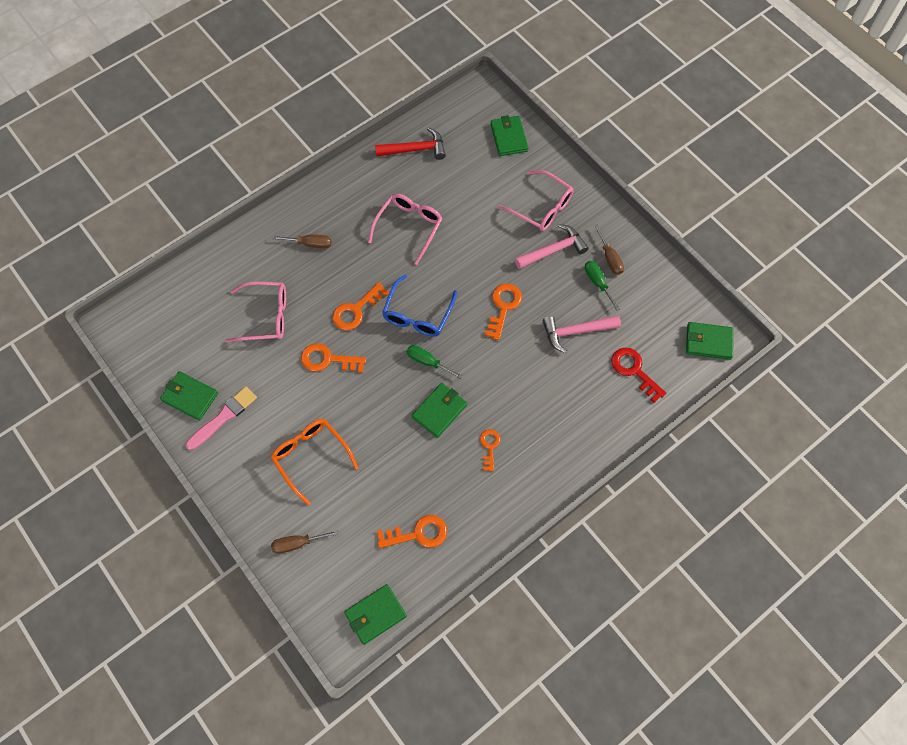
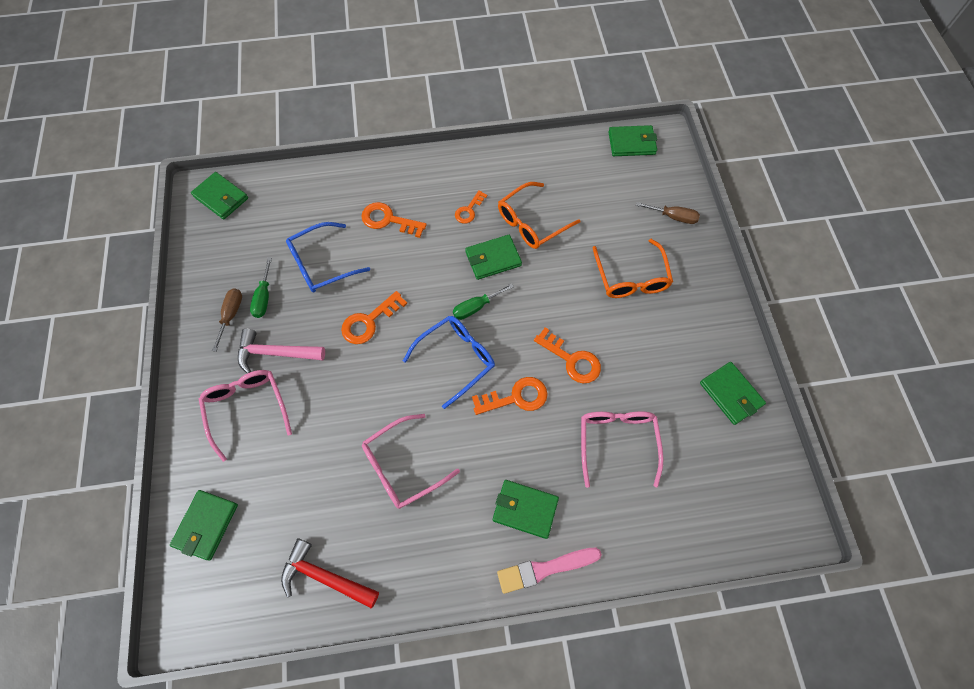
camera: 150 degrees left, 0 degrees up
(223, 417) = (702, 355): pink brush -> pink brush (545, 569)
(265, 317) = (617, 443): pink glasses -> pink glasses turned 60 degrees clockwise
(310, 244) = (525, 509): brown screwdriver -> green wallet
(418, 534) = (568, 178): orange key -> orange key (388, 220)
(426, 465) = (532, 222): none -> orange glasses
(427, 362) = (476, 307): green screwdriver -> green screwdriver turned 90 degrees clockwise
(576, 332) = (322, 264): pink hammer -> blue glasses
(634, 371) = (302, 207): red key -> none

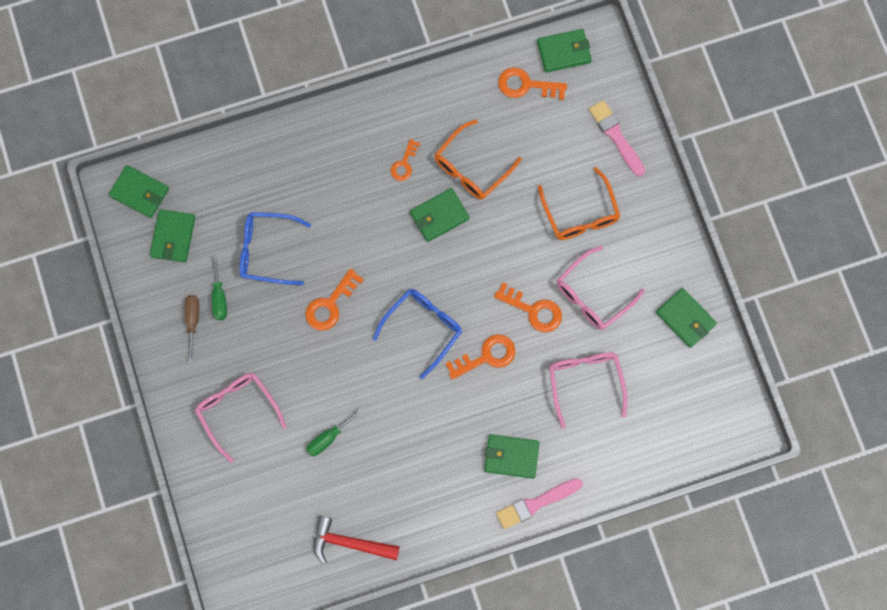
camera: 10 degrees left, 10 degrees up
(206, 525) = (233, 519): green wallet -> green wallet (173, 237)
(276, 353) = (248, 352): pink hammer -> none
(322, 264) = (267, 251): blue glasses -> blue glasses turned 45 degrees clockwise
(388, 220) = (323, 189): orange key -> orange key (526, 85)
(403, 466) = (395, 438): pink glasses -> pink glasses (593, 295)
(476, 307) = (432, 271): green screwdriver -> green screwdriver (328, 438)
(673, 217) = (616, 136): brown screwdriver -> pink brush

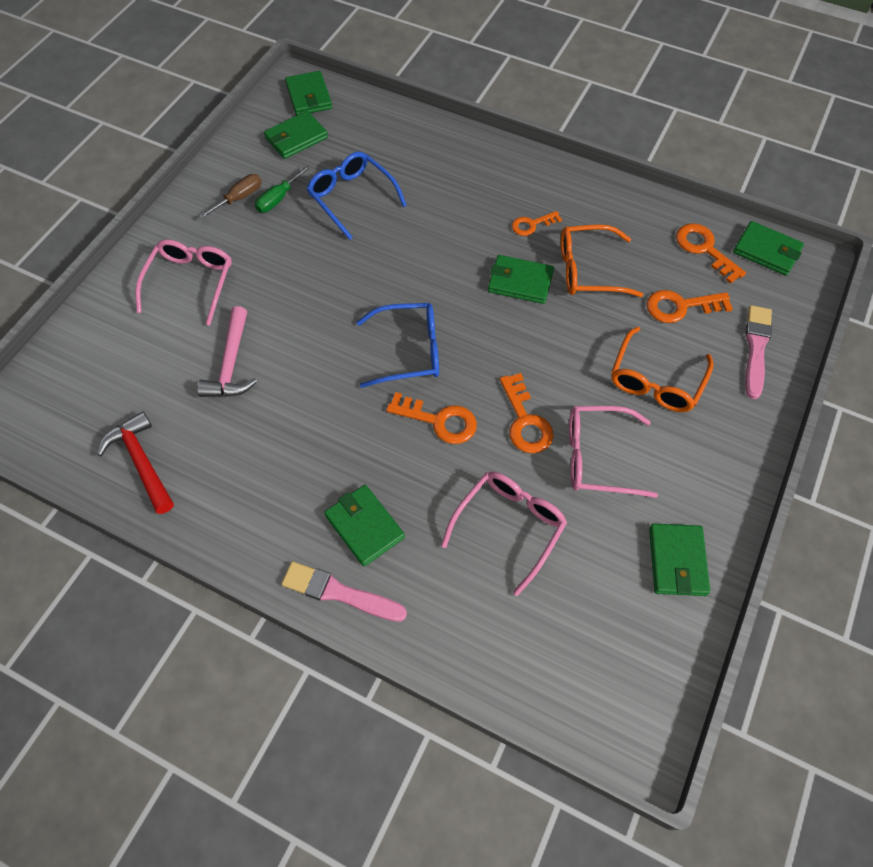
camera: 45 degrees right, 15 degrees down
(328, 438) = (231, 364): green screwdriver -> pink hammer
(330, 304) = (354, 271): orange key -> orange key (681, 306)

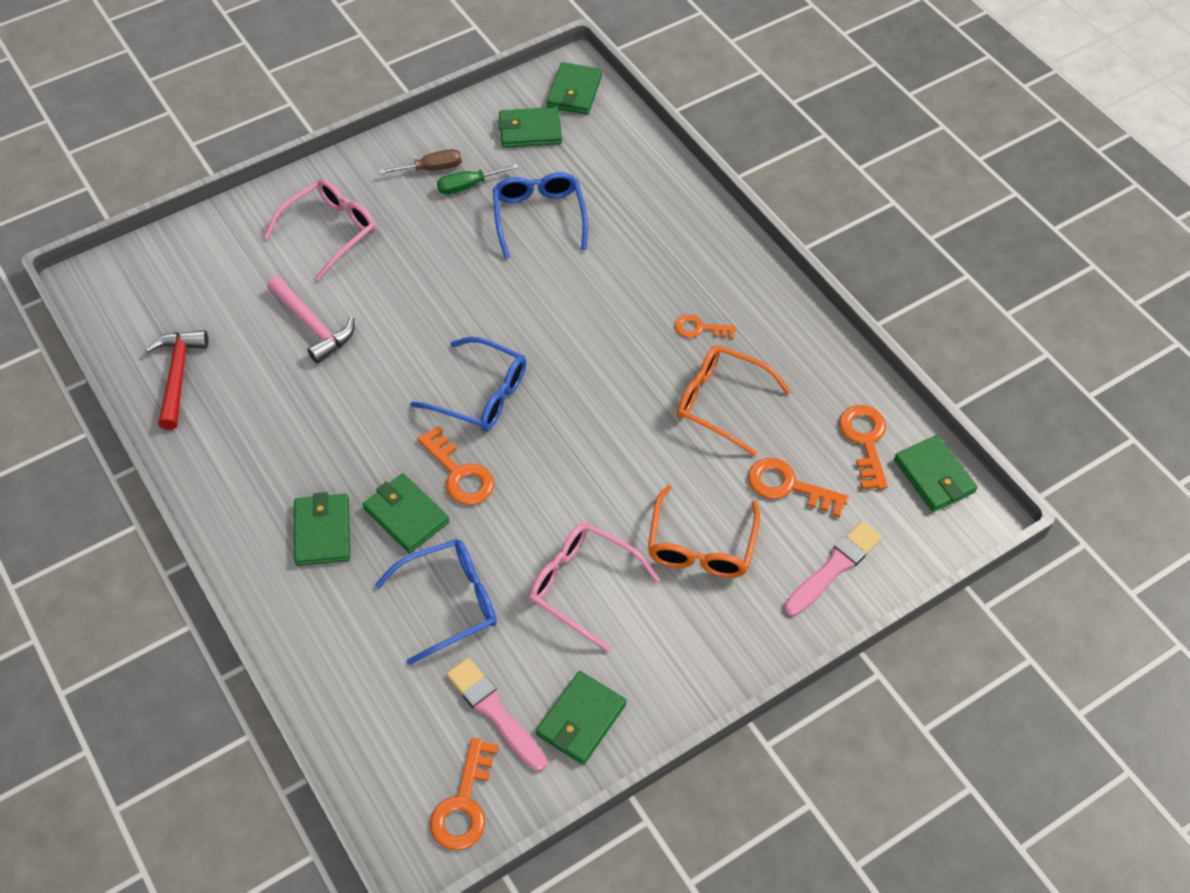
camera: 30 degrees right, 5 degrees down
(231, 364) = (312, 326): pink hammer -> pink hammer turned 75 degrees counterclockwise
(339, 593) = (260, 576): pink brush -> pink brush (495, 712)
(508, 527) = (448, 603): pink glasses -> blue glasses
(520, 282) = (641, 380): green wallet -> green wallet (406, 515)
(525, 421) = (540, 516): orange key -> orange key (464, 804)
(656, 380) = (701, 545): orange glasses -> orange glasses turned 45 degrees counterclockwise

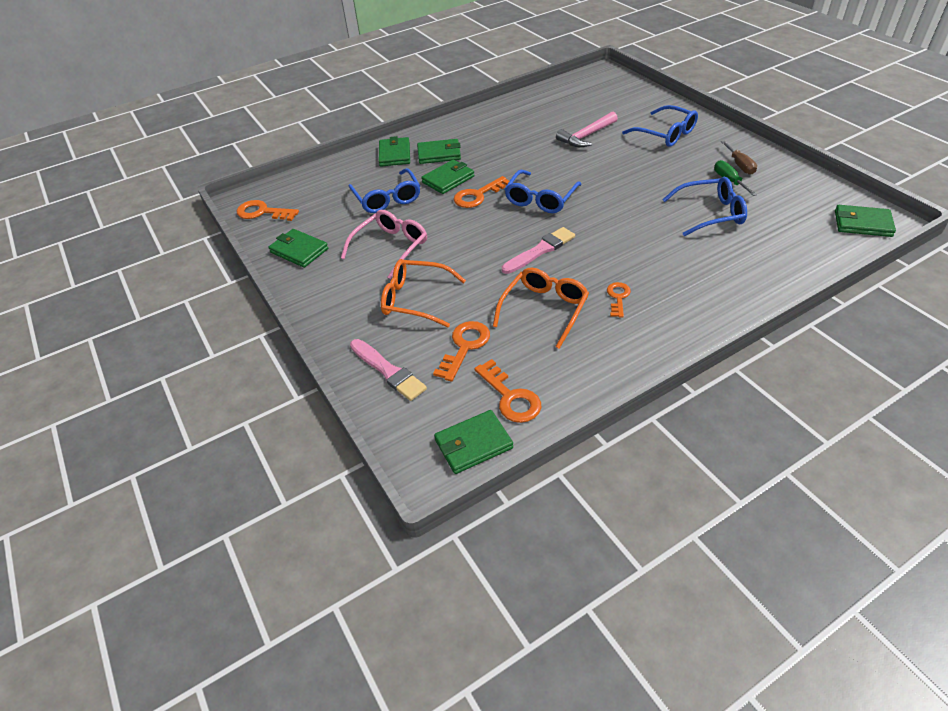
camera: 95 degrees right, 10 degrees down
(178, 375) = (543, 101): red hammer -> none
(329, 232) = (665, 134): pink glasses -> blue glasses
(495, 712) = (313, 219): pink brush -> pink brush (540, 250)
(530, 130) = (803, 204): green wallet -> green wallet (394, 154)
(865, 441) = (510, 397): orange key -> orange key turned 60 degrees clockwise

